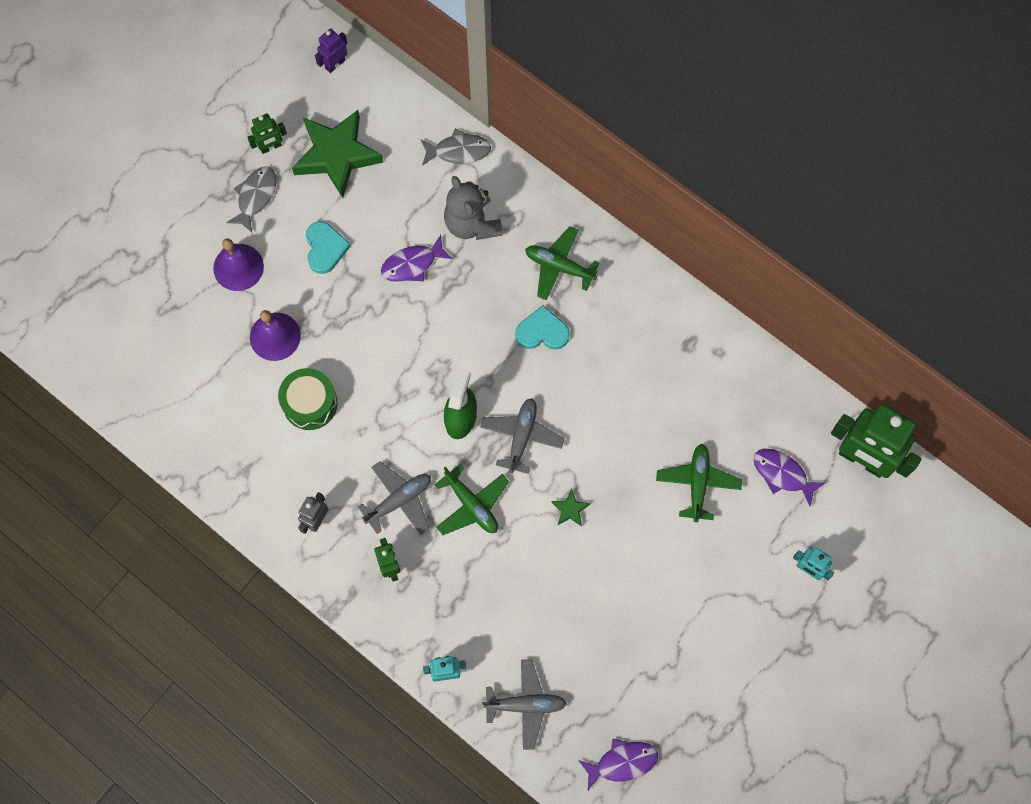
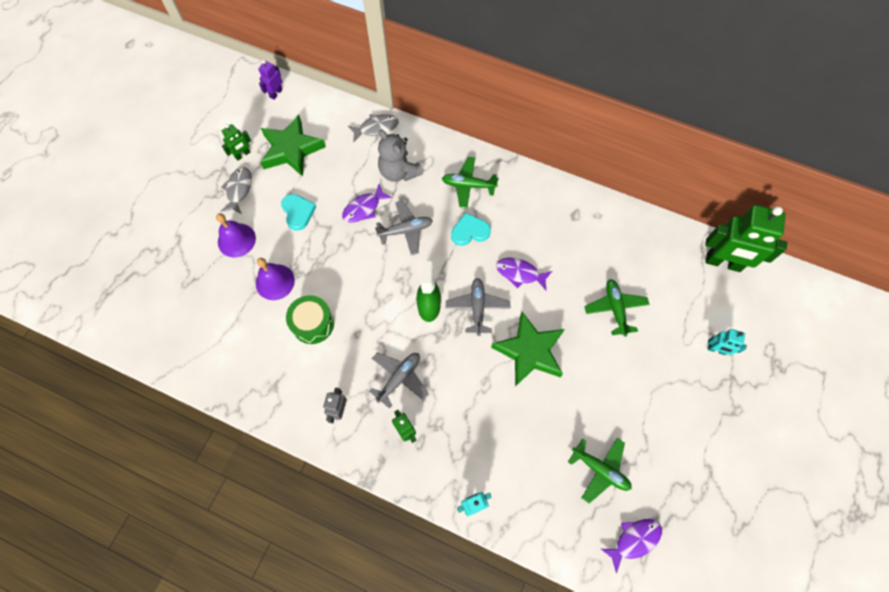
camera: 15 degrees left, 5 degrees down
(471, 505) = (455, 367): green plane -> green plane (600, 469)
(525, 705) = (543, 514): grey plane -> grey plane (406, 230)
(570, 509) = (529, 351): green star -> green star, size x2.49
(782, 474) = (672, 287): purple fish -> purple fish (520, 273)

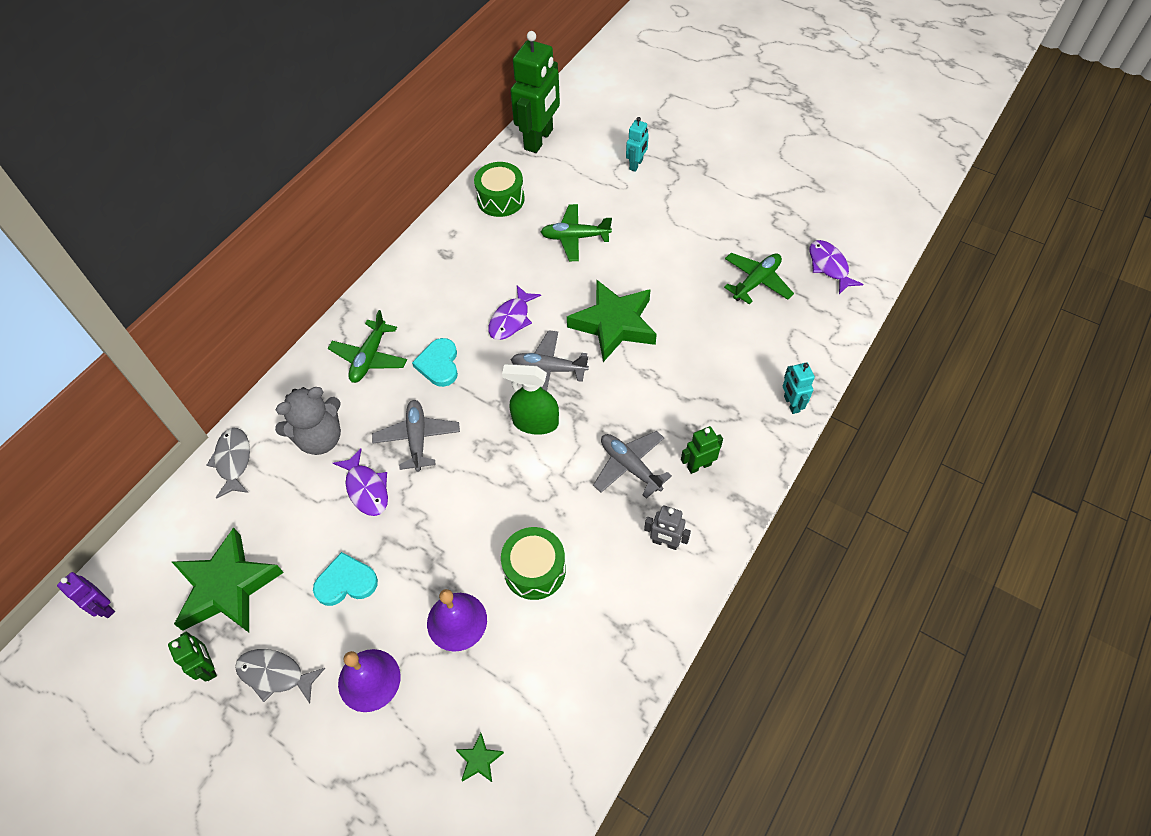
camera: 80 degrees left, 10 degrees down
(189, 311) = (479, 760): none -> green star
(643, 244) = (500, 199): none -> green drum

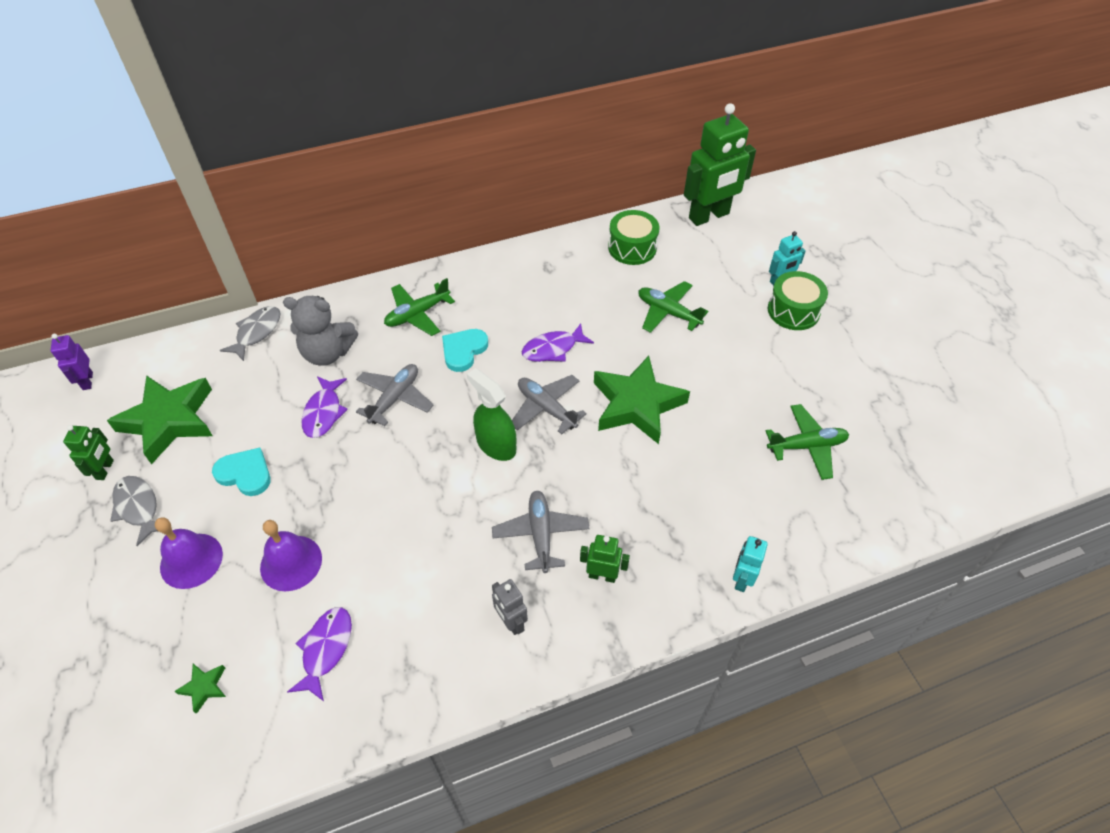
camera: 35 degrees right, 5 degrees down
(534, 570) = (385, 565): green drum -> green drum (793, 311)
(829, 266) = (897, 475): purple fish -> purple fish (326, 649)

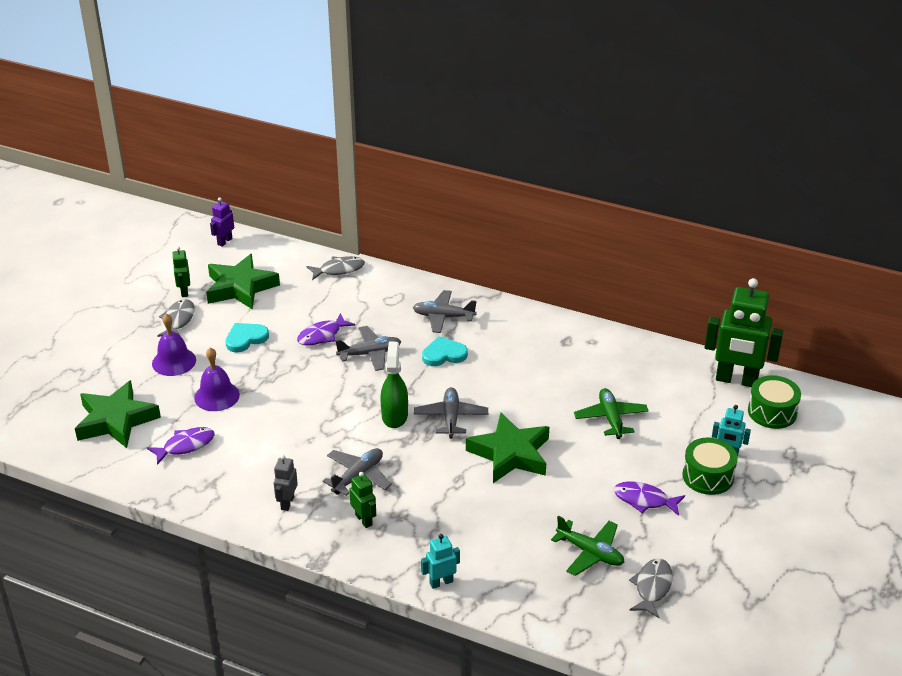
camera: 45 degrees right, 15 degrees down
(105, 470) = (184, 291): green robot -> green robot turned 120 degrees clockwise
(204, 687) = (116, 420): green star -> green star, size x2.49
(245, 473) = (246, 339): turquoise heart -> turquoise heart turned 105 degrees counterclockwise
(327, 353) = (363, 305): grey teddy bear -> none
(417, 314) = (443, 317): green plane -> grey plane
(553, 349) = (501, 389): purple fish -> purple fish (644, 500)
(632, 248) = (644, 365): green drum -> green drum (772, 412)
(882, 439) = (652, 587): none -> grey fish

